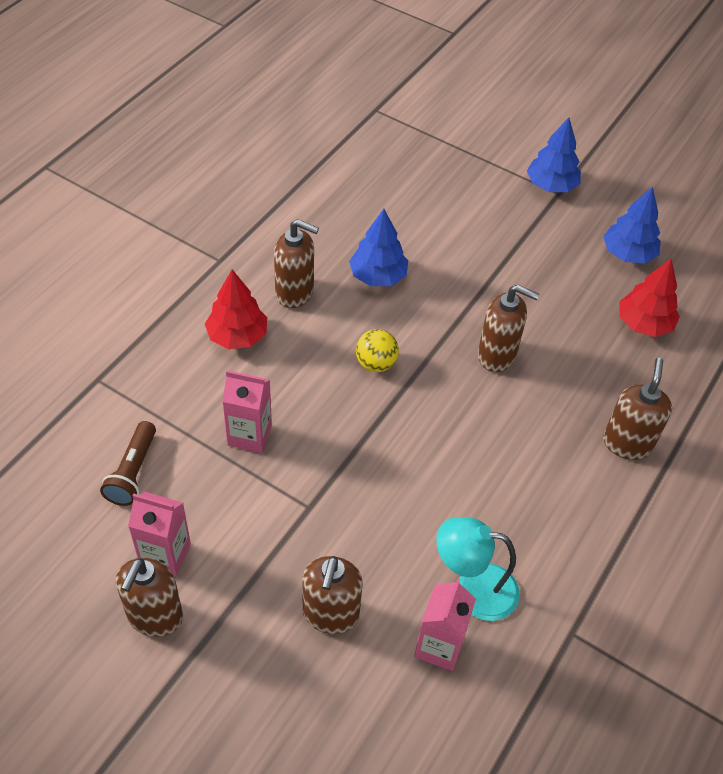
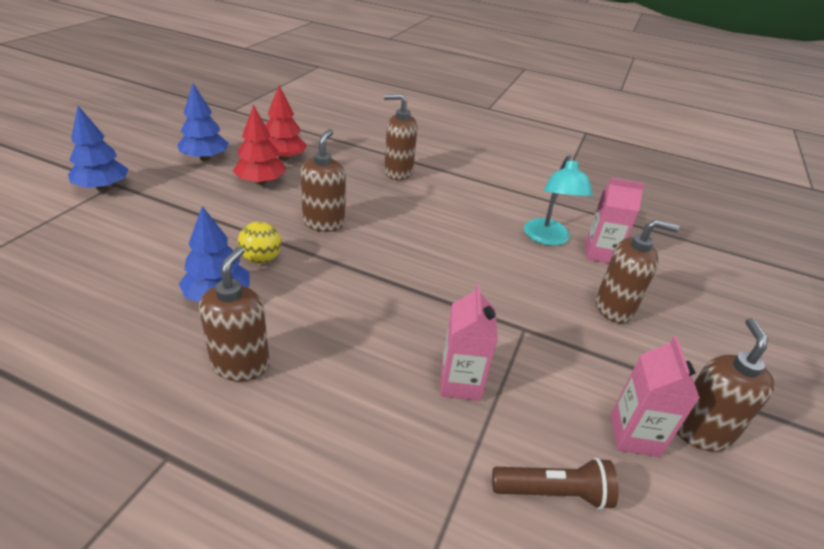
camera: 100 degrees left, 15 degrees down
(155, 616) = (700, 432): brown soap dispenser -> brown soap dispenser turned 90 degrees counterclockwise
(237, 336) = (316, 413): red tree -> red tree (260, 182)
(376, 363) = (343, 293): yellow ball -> yellow ball (261, 259)

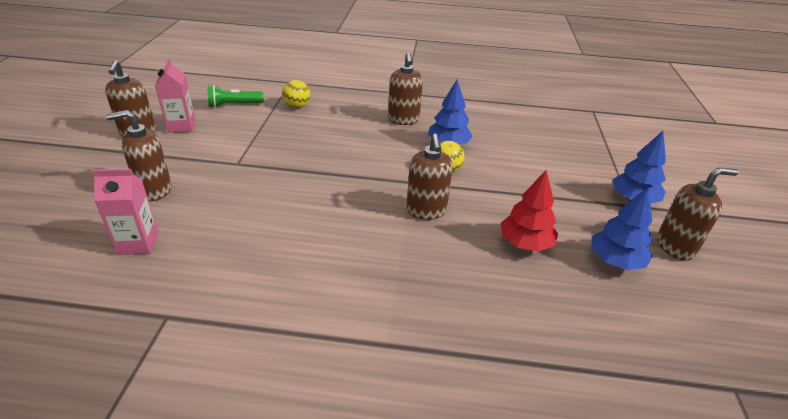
camera: 165 degrees right, 0 degrees up
(283, 158) = (543, 290): red tree -> none
(398, 173) = (392, 308): brown soap dispenser -> brown soap dispenser (675, 247)
(422, 455) = (297, 106): none -> yellow ball
(460, 383) = (281, 131): pink carton -> none
(548, 238) = (194, 249): turquoise lamp -> none
(553, 492) = (234, 105): brown flashlight -> green flashlight

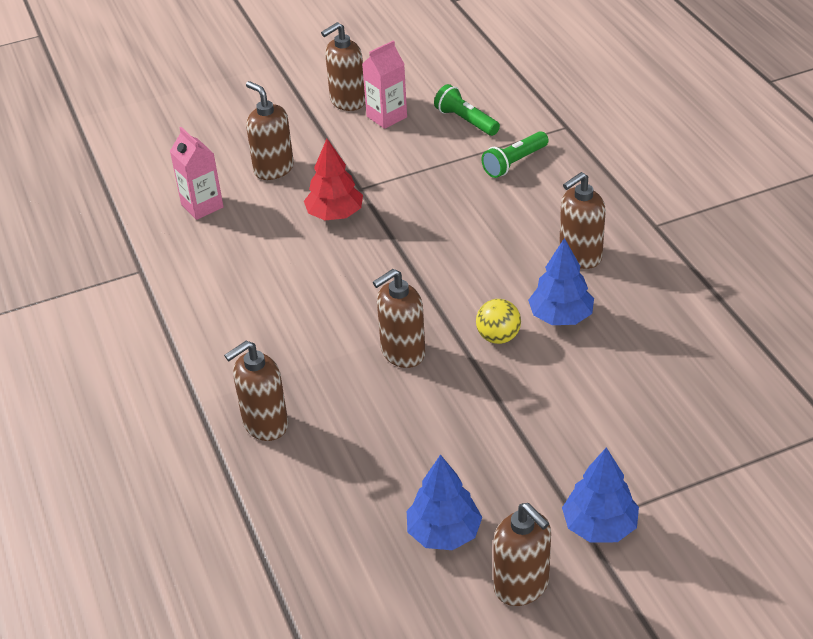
camera: 65 degrees right, 5 degrees up
(297, 106) = (514, 163): yellow ball -> green flashlight
(446, 309) = (265, 424): none -> brown soap dispenser
(525, 243) = (412, 449): red tree -> red tree (335, 214)

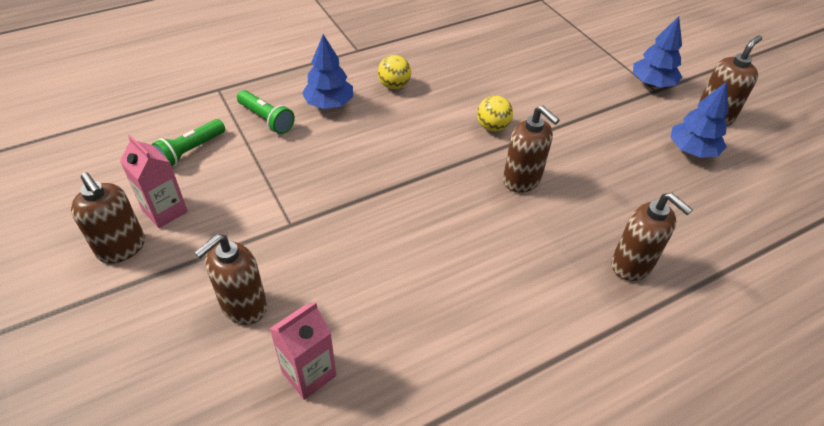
camera: 100 degrees left, 5 degrees up
(335, 214) = (333, 241): red tree -> none
(560, 316) = (464, 96): blue tree -> blue tree (329, 104)
(580, 256) = (394, 85): brown soap dispenser -> yellow ball

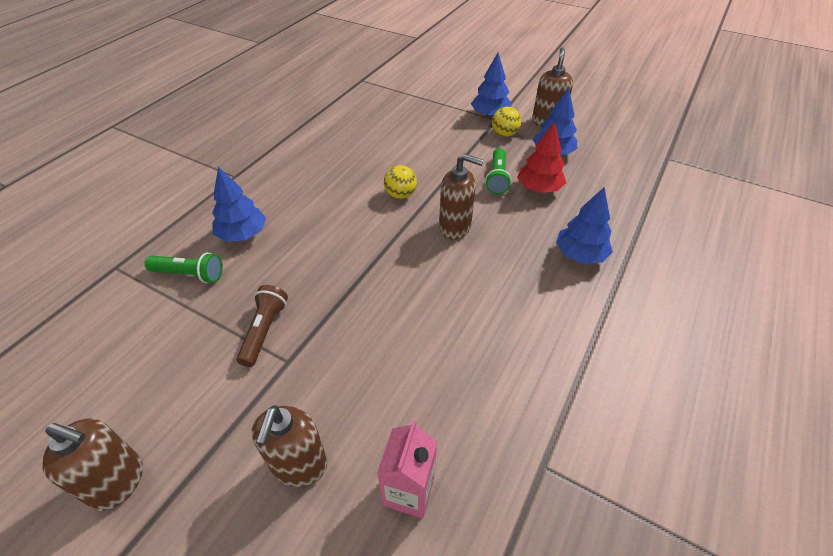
camera: 30 degrees left, 0 degrees up
(165, 211) = (142, 416): pink carton -> none
(191, 151) = (128, 341): green flashlight -> green flashlight (497, 178)
(290, 191) = (264, 331): none -> brown flashlight
(394, 85) = (291, 194): yellow ball -> yellow ball (504, 134)
(632, 265) = (580, 255): brown soap dispenser -> blue tree
(643, 180) = (539, 188): none -> red tree

